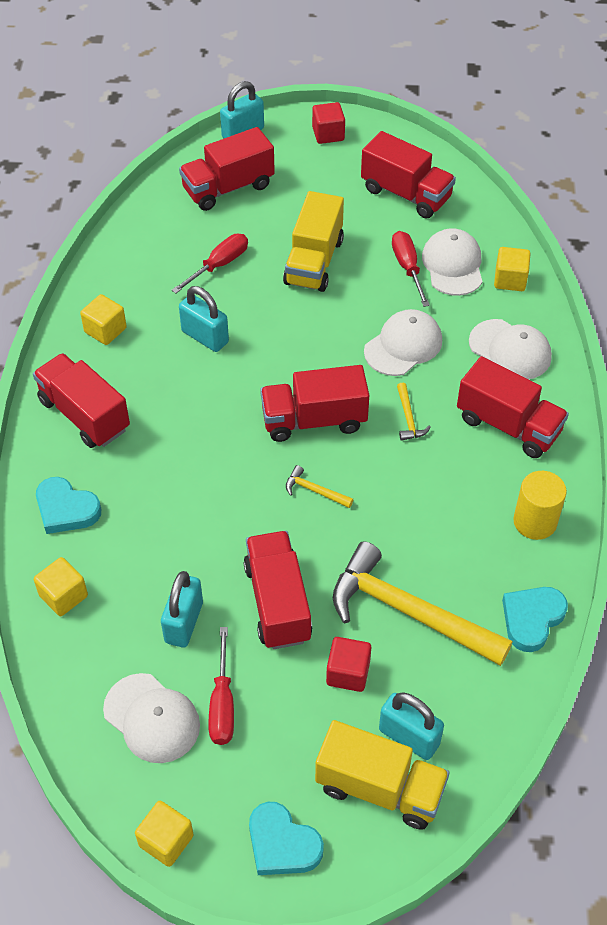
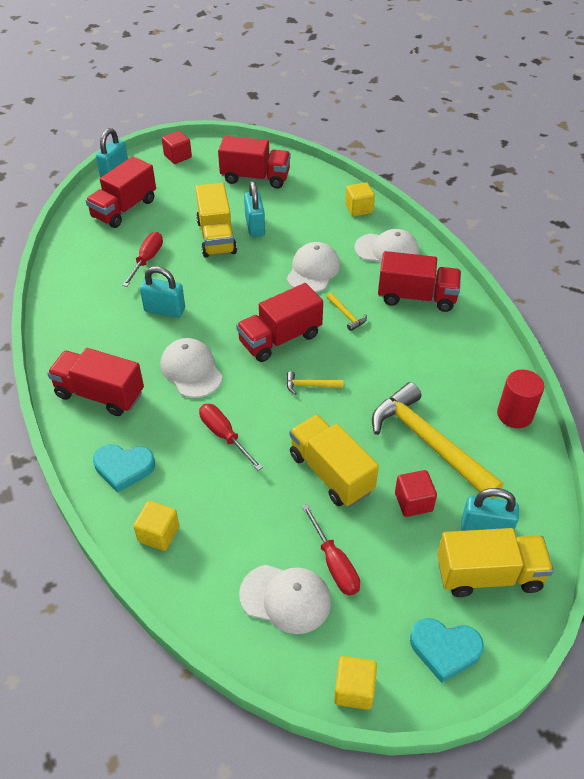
camera: 25 degrees left, 5 degrees down
(105, 330) = (83, 330): yellow cube -> none
(184, 622) = (268, 515): turquoise padlock -> turquoise padlock (255, 226)
(278, 602) = (331, 473): red truck -> yellow truck
(407, 268) = (285, 221): red screwdriver -> red screwdriver (224, 435)
(409, 611) = (429, 442): yellow hammer -> yellow hammer turned 45 degrees clockwise
(453, 265) = (315, 211): white cap -> white cap (191, 370)
(532, 619) = (514, 414): turquoise heart -> red cylinder
(535, 522) = (474, 351): yellow cylinder -> none

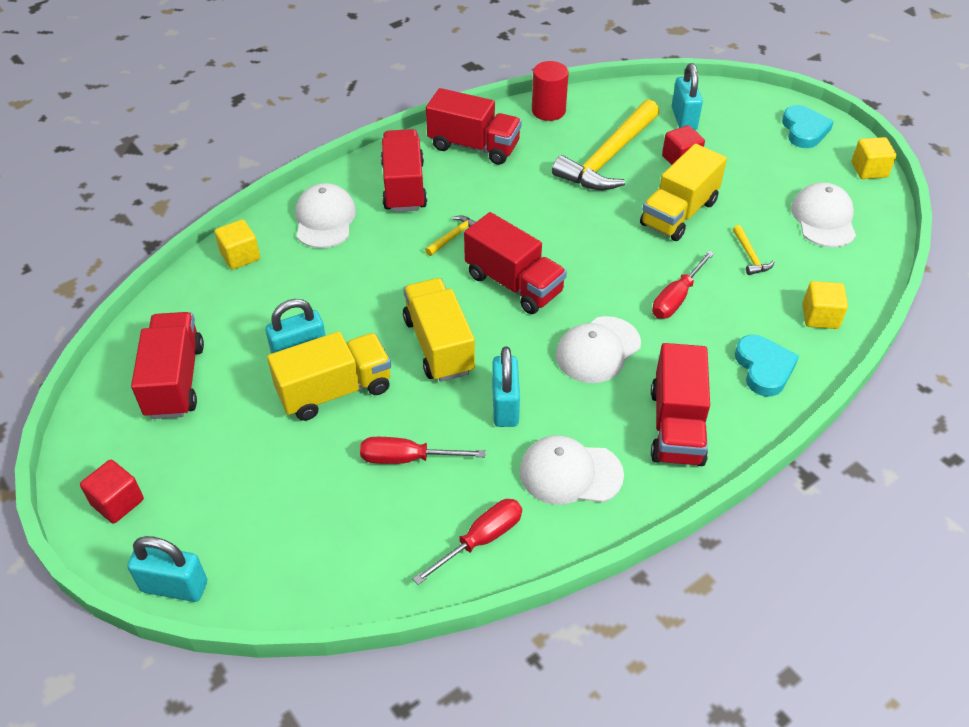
camera: 105 degrees left, 0 degrees up
(124, 209) = (285, 532): red truck -> red truck (474, 146)
(310, 385) = (575, 246): yellow hammer -> yellow hammer (750, 256)
(313, 270) = (381, 277): white cap -> white cap (570, 473)
(334, 564) = (772, 196): red screwdriver -> red screwdriver (481, 540)
(488, 575) = (726, 114): yellow truck -> yellow truck (439, 345)

